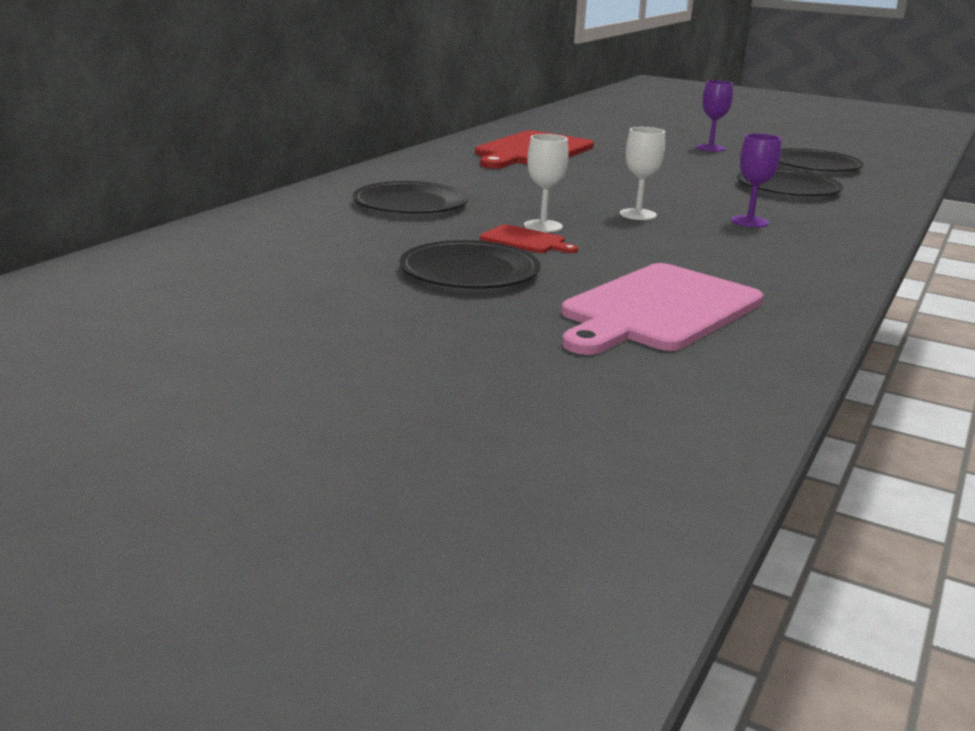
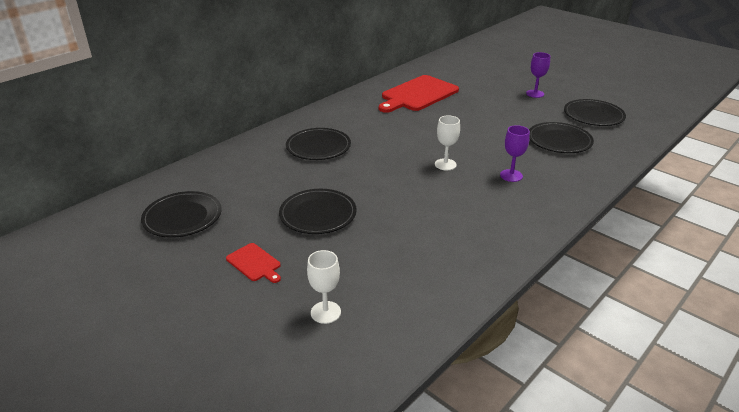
camera: 15 degrees right, 10 degrees up
(216, 285) = (182, 217): none -> black plate
(525, 240) = (364, 187): red cutting board -> red cutting board (254, 263)
(543, 226) = (382, 173): white goblet -> white goblet (325, 312)
(658, 310) = (403, 258): pink cutting board -> none

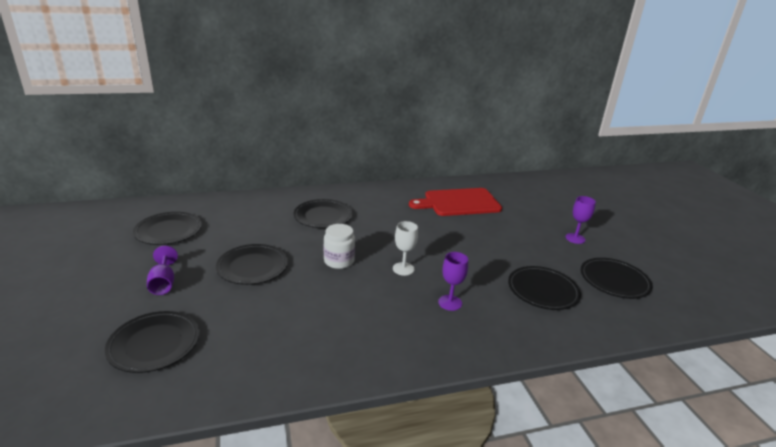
camera: 30 degrees right, 5 degrees down
(254, 263) = (163, 283): red cutting board -> purple goblet
(325, 312) = (154, 343): white goblet -> black plate
(386, 179) = (339, 261): none -> white jar

